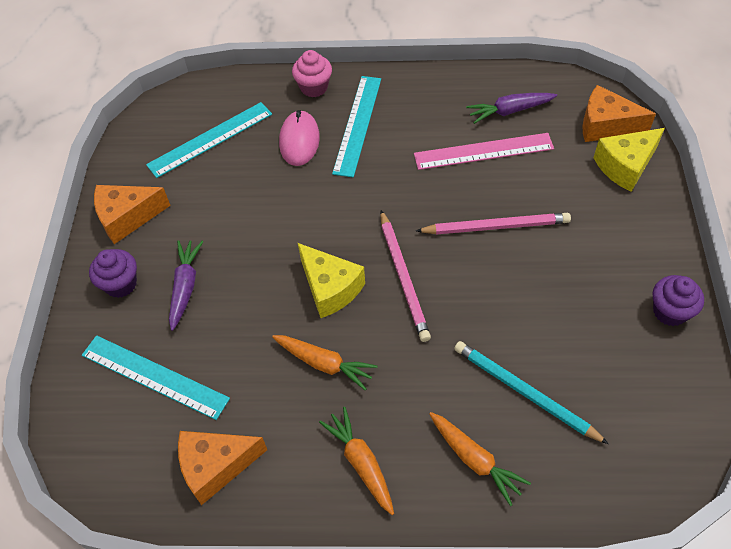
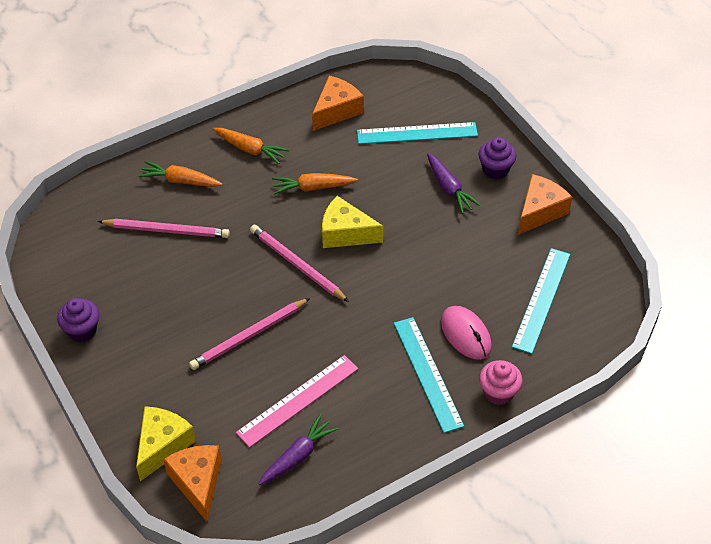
camera: 145 degrees right, 5 degrees down
(524, 392) = (167, 230): turquoise pencil -> pink pencil
(606, 126) = (197, 483): orange cheese -> orange cheese turned 90 degrees counterclockwise

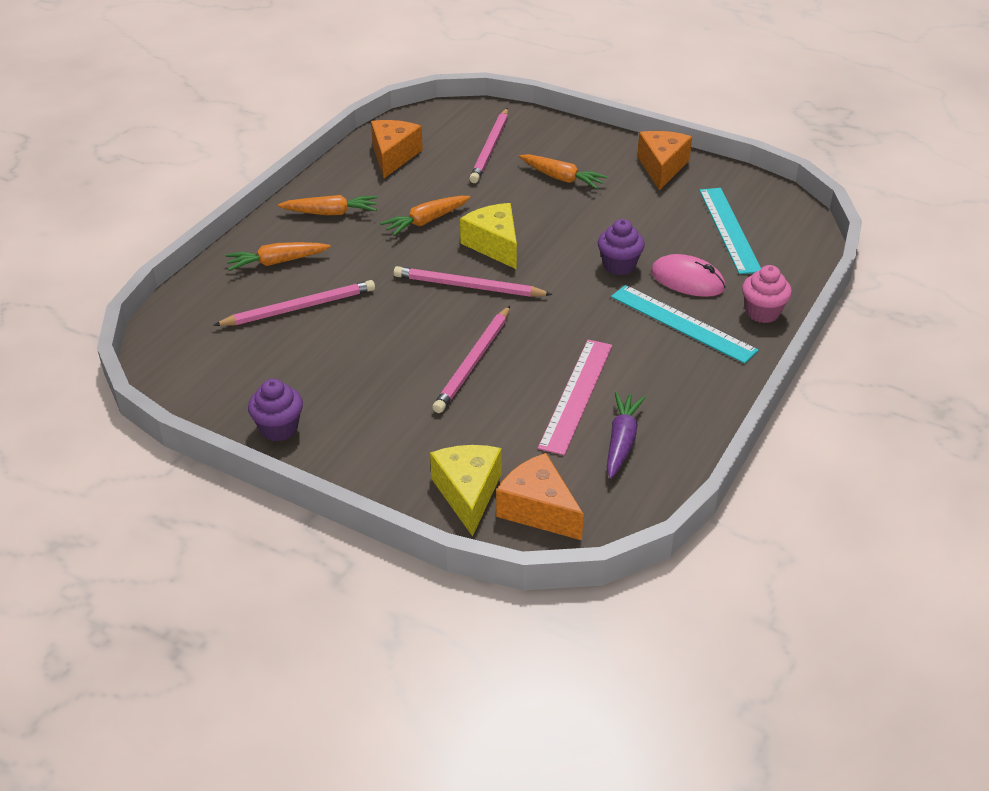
camera: 30 degrees left, 10 degrees down
(345, 233) = (494, 245): yellow cheese -> yellow cheese turned 75 degrees clockwise
(417, 133) = (490, 148): turquoise ruler -> pink pencil
(449, 188) = (562, 178): purple carrot -> orange carrot
(495, 170) = (591, 151): purple cupcake -> purple cupcake (619, 265)

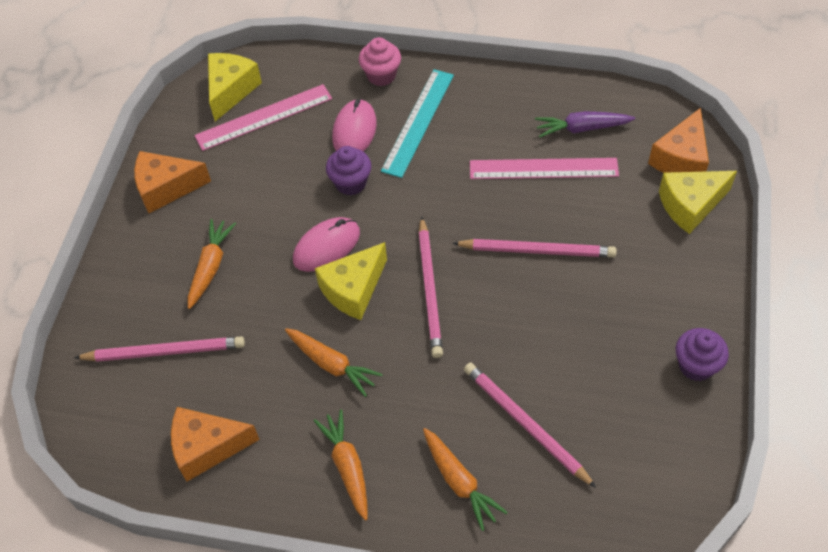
camera: 105 degrees left, 15 degrees up
(550, 239) = (326, 246): none -> pink mouse
(729, 229) = (264, 117): turquoise ruler -> pink ruler
(774, 216) = (231, 90): none -> yellow cheese

